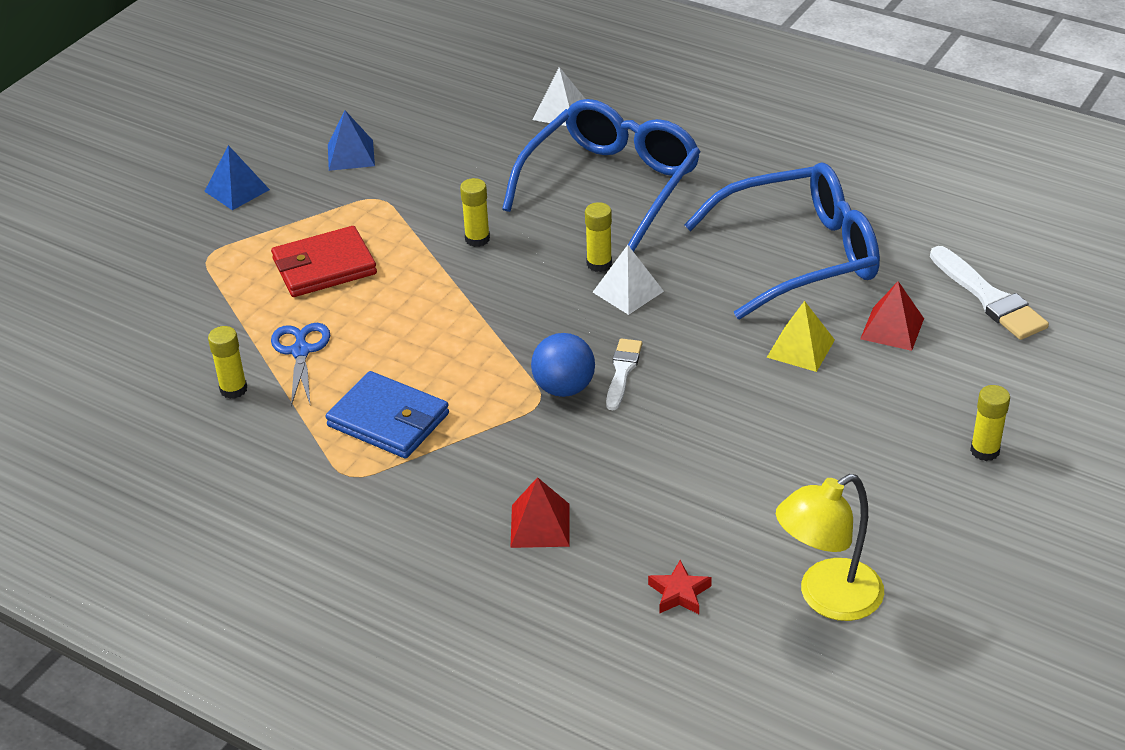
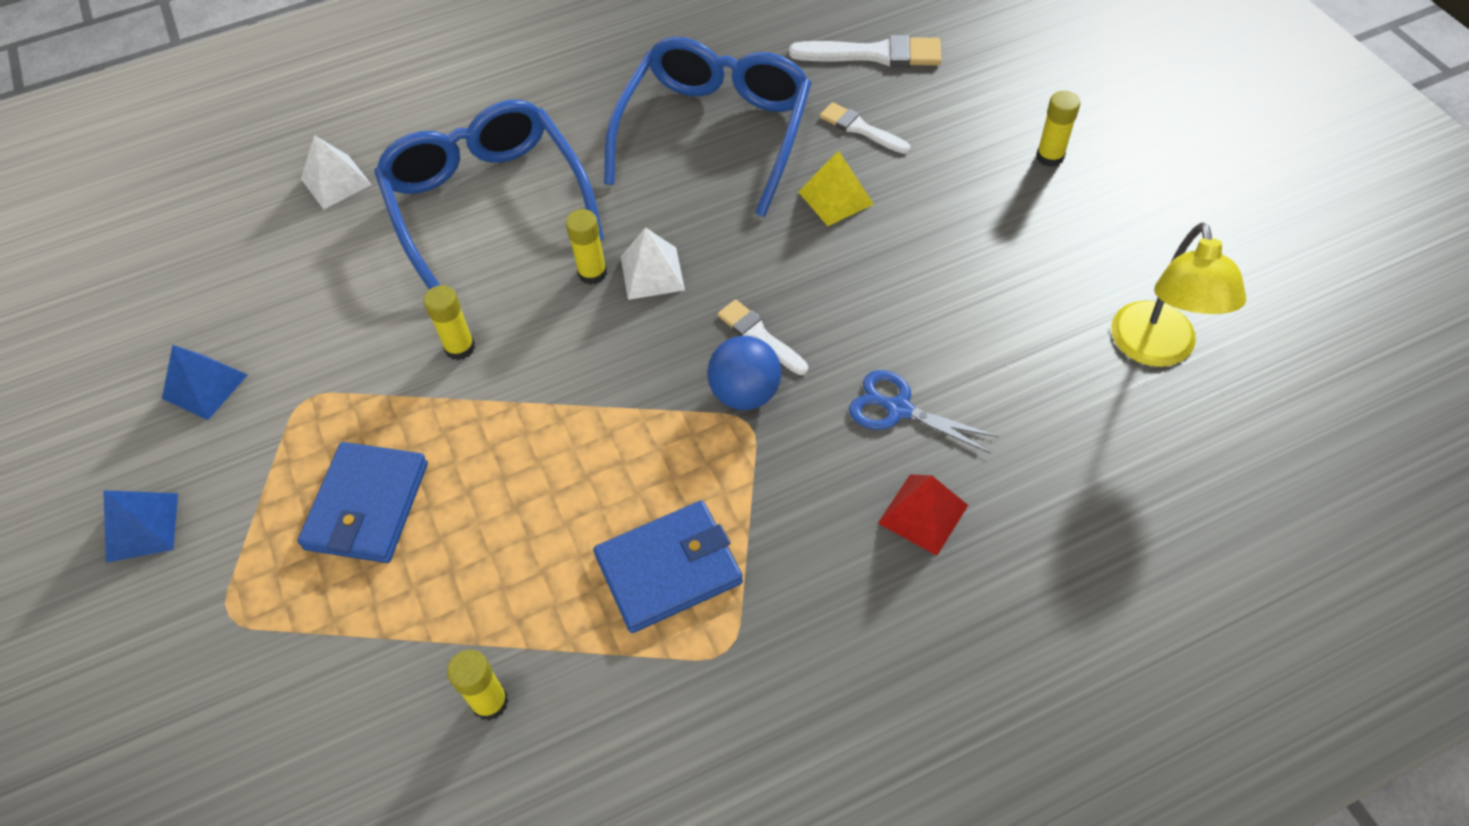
camera: 55 degrees left, 15 degrees up
(301, 351) = (487, 599): blue scissors -> blue scissors (899, 409)
(324, 267) = (367, 506): red wallet -> blue wallet
(679, 593) = (1085, 451): red star -> none
(892, 328) = (860, 129): red pyramid -> white brush

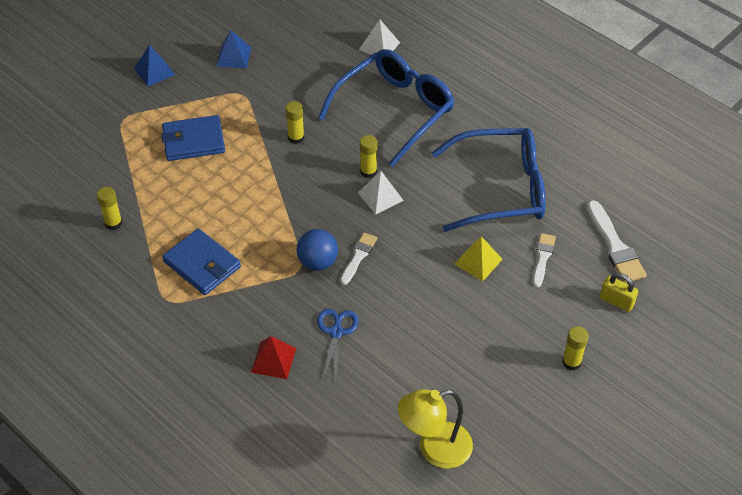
camera: 65 degrees right, 5 degrees down
(966, 82) = (616, 301): none -> yellow padlock

